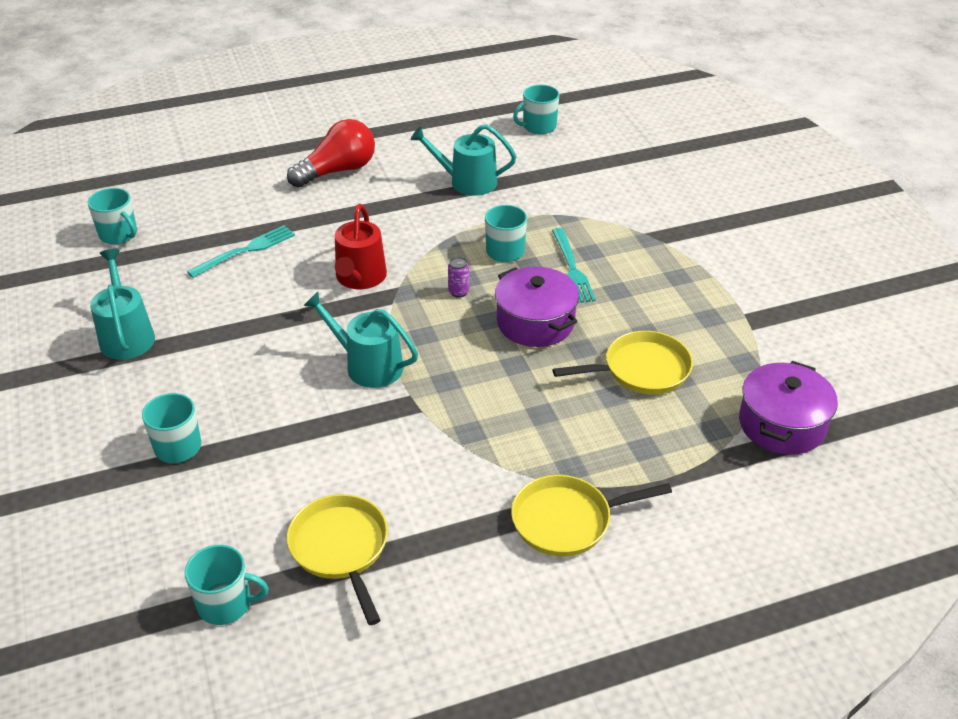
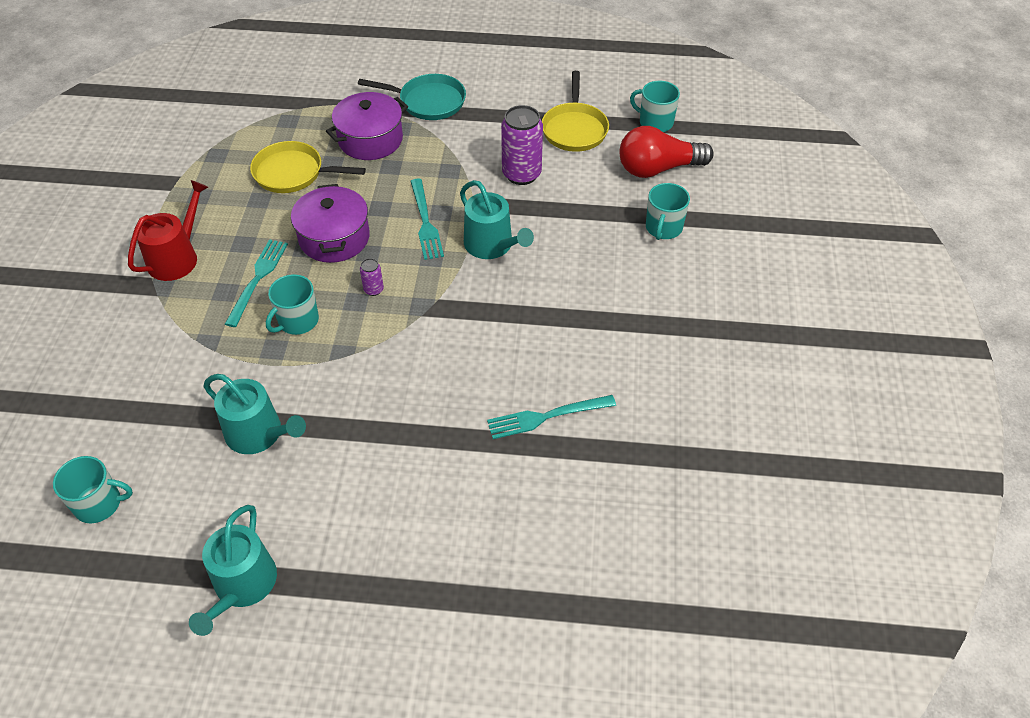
camera: 155 degrees left, 10 degrees up
(119, 234) = (679, 497): turquoise mug -> none
(126, 335) = (689, 347): turquoise watering can -> turquoise watering can (242, 586)
(338, 171) = (389, 515): red light bulb -> red light bulb (658, 168)
(360, 278) = (451, 338): red watering can -> red watering can (177, 257)
(379, 457) = (521, 174): none -> purple can
(454, 365) = (426, 222): none -> turquoise fork
(568, 520) = (428, 101): yellow pan -> turquoise pan
(782, 424) = (243, 109): purple pot -> purple pot (370, 139)

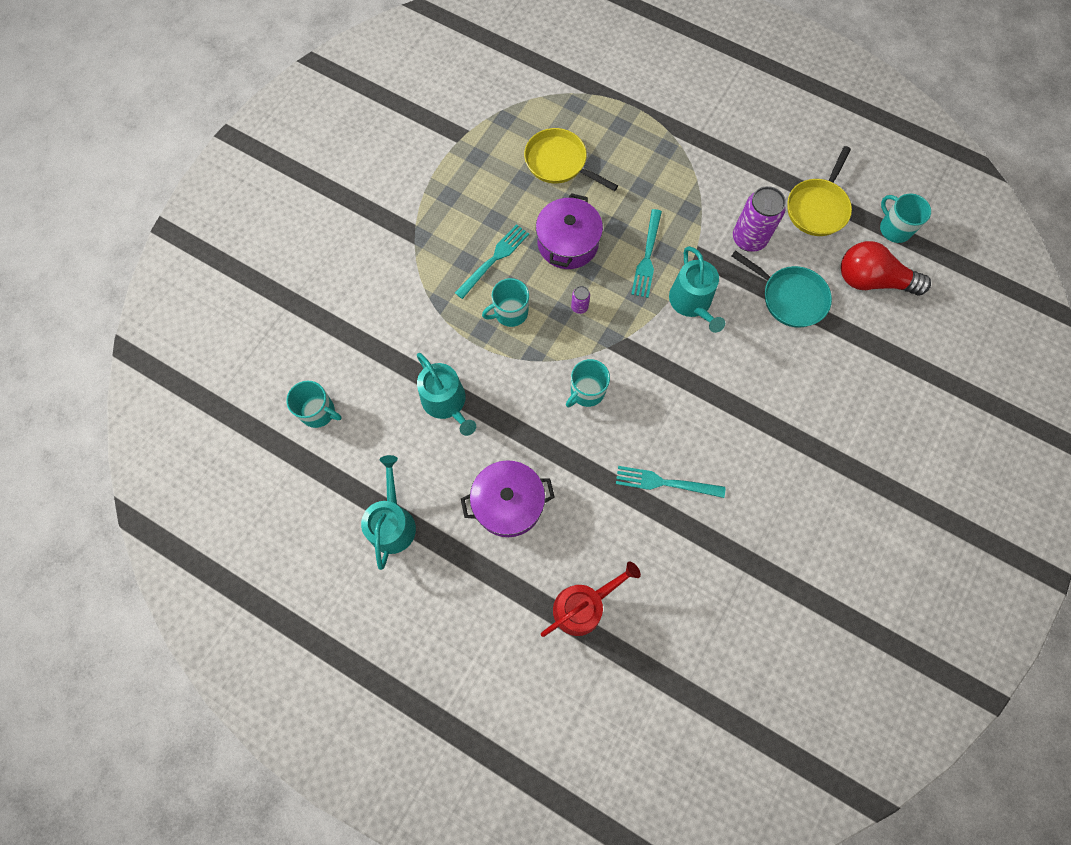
camera: 25 degrees right, 20 degrees up
(177, 257) = (440, 213): red watering can -> red watering can (583, 606)
(242, 586) = (392, 522): turquoise watering can -> turquoise watering can turned 150 degrees clockwise
(370, 139) = (636, 151): purple pot -> purple pot (508, 503)
(428, 101) = (701, 127): turquoise pan -> turquoise pan (789, 297)
(663, 228) = (846, 344): turquoise mug -> turquoise mug (586, 391)

